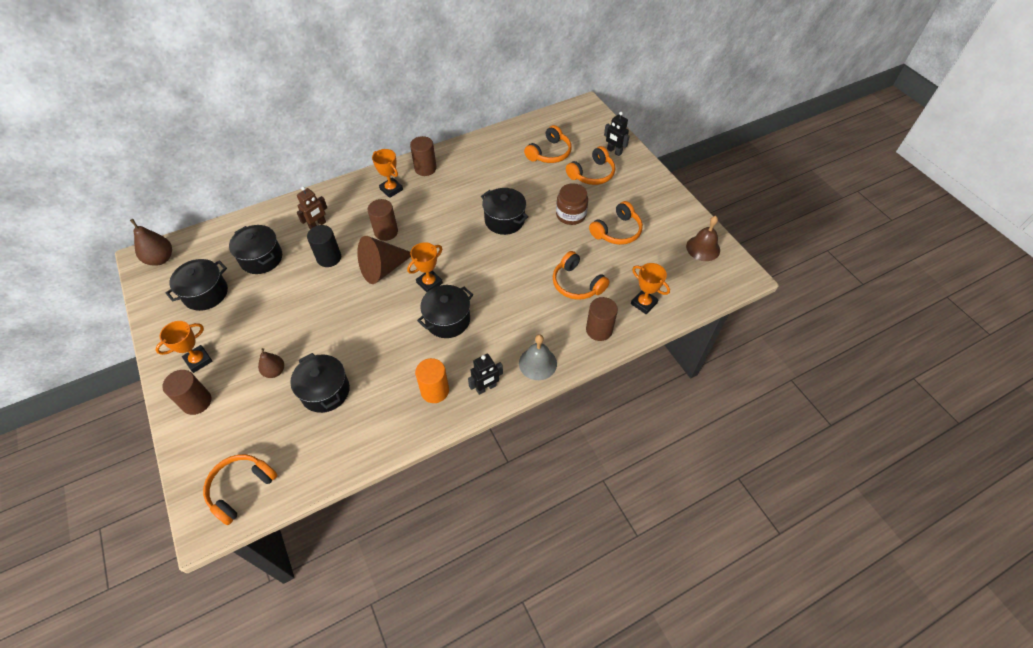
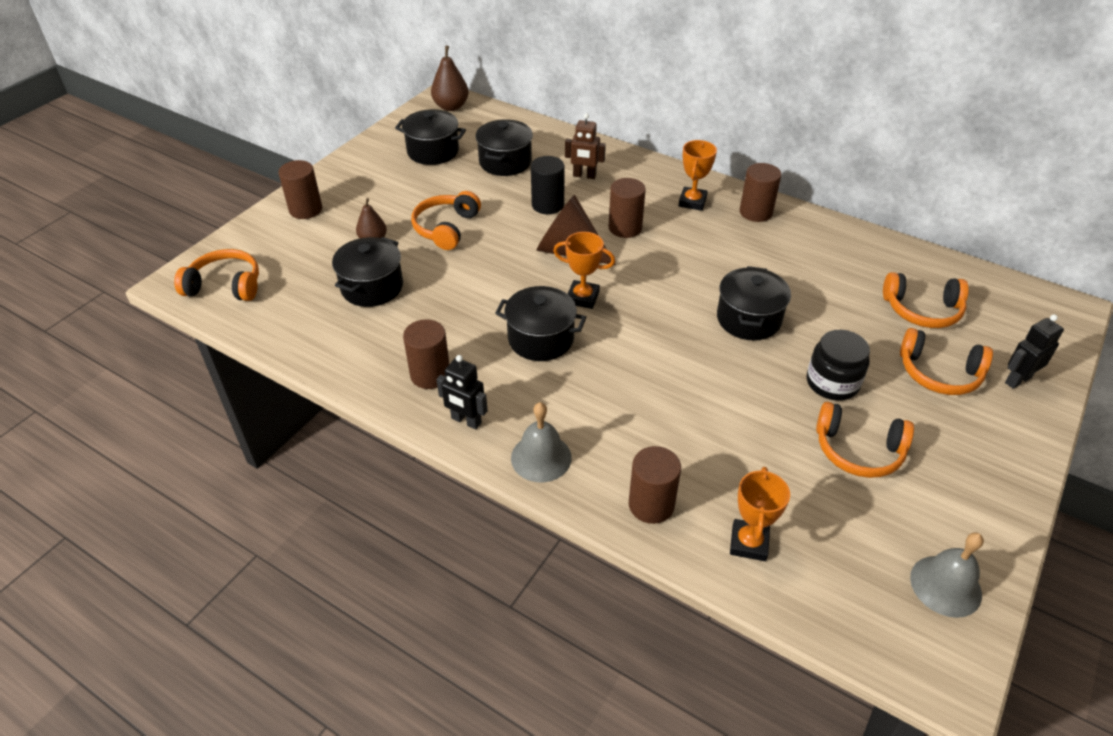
camera: 60 degrees right, 10 degrees down
(198, 360) = (352, 187): orange trophy -> none
(435, 390) = (430, 374): orange cylinder -> brown cylinder
(571, 214) = (832, 383): brown jar -> black jar
(577, 284) = (712, 443): orange headphones -> orange headphones (446, 228)
(614, 151) = (1017, 380): black robot -> black robot turned 45 degrees clockwise
(703, 248) = (945, 585): brown bell -> grey bell

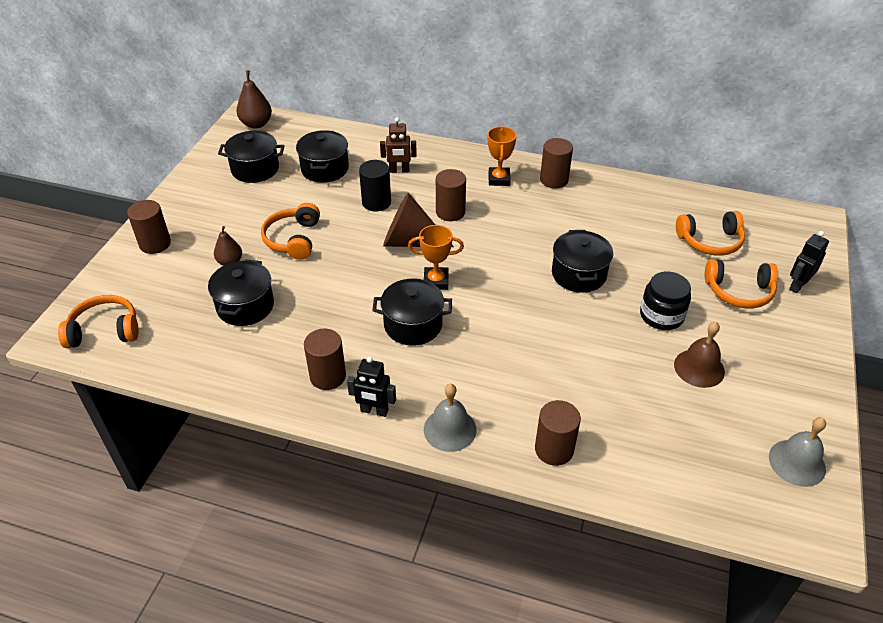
camera: 15 degrees left, 0 degrees up
(749, 543) = (641, 463): orange trophy -> none
(858, 450) = (699, 368): orange headphones -> brown bell

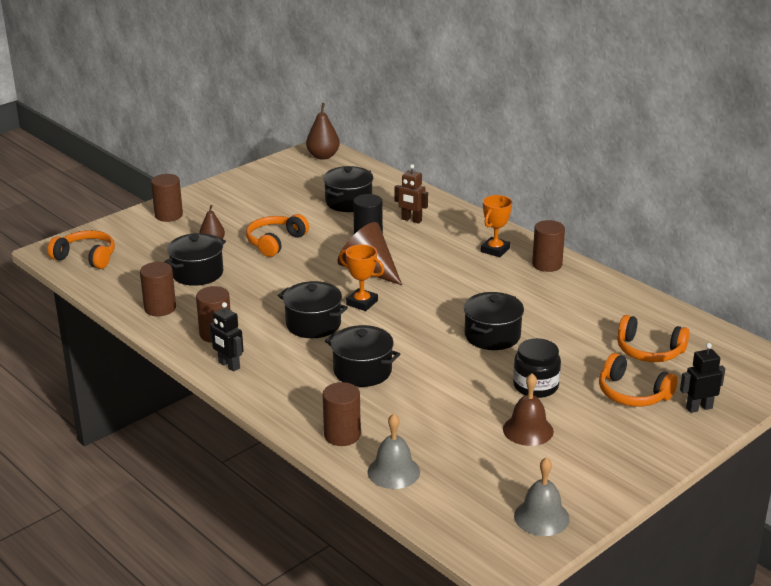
camera: 30 degrees right, 15 degrees down
(255, 169) = (291, 187): black pot -> black pot (362, 371)
(450, 212) = (425, 261): brown cylinder -> brown cylinder (160, 308)
(450, 429) = (274, 395): grey bell -> grey bell (393, 471)

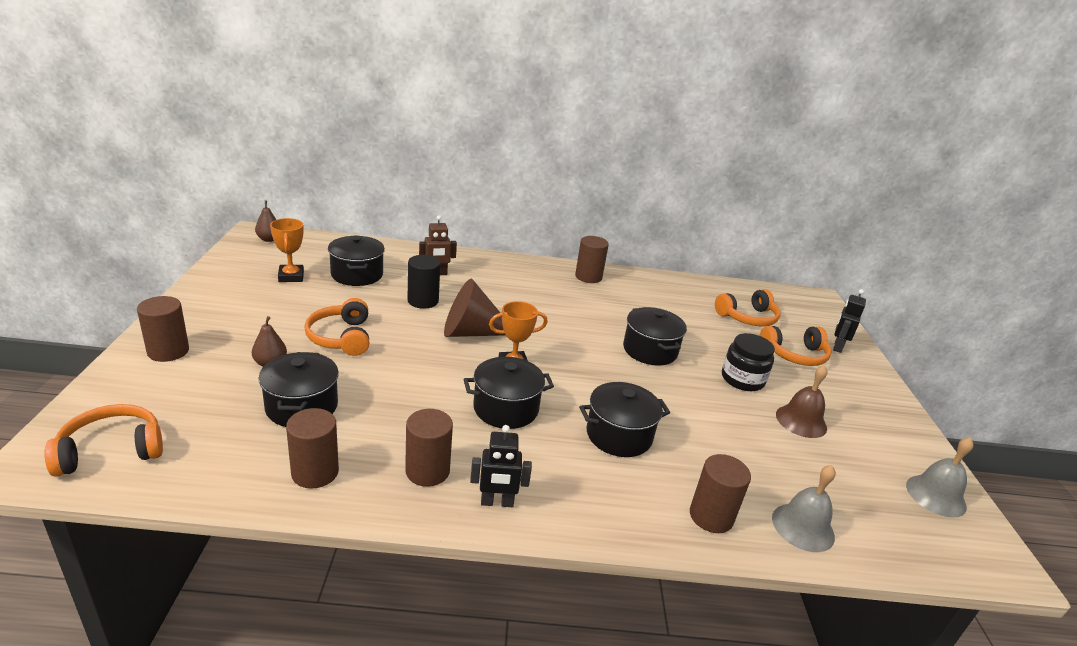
camera: 50 degrees left, 0 degrees up
(323, 156) = (269, 239): brown pear -> brown pear, size x0.67
(495, 250) = (537, 278): orange trophy -> orange trophy (291, 276)

